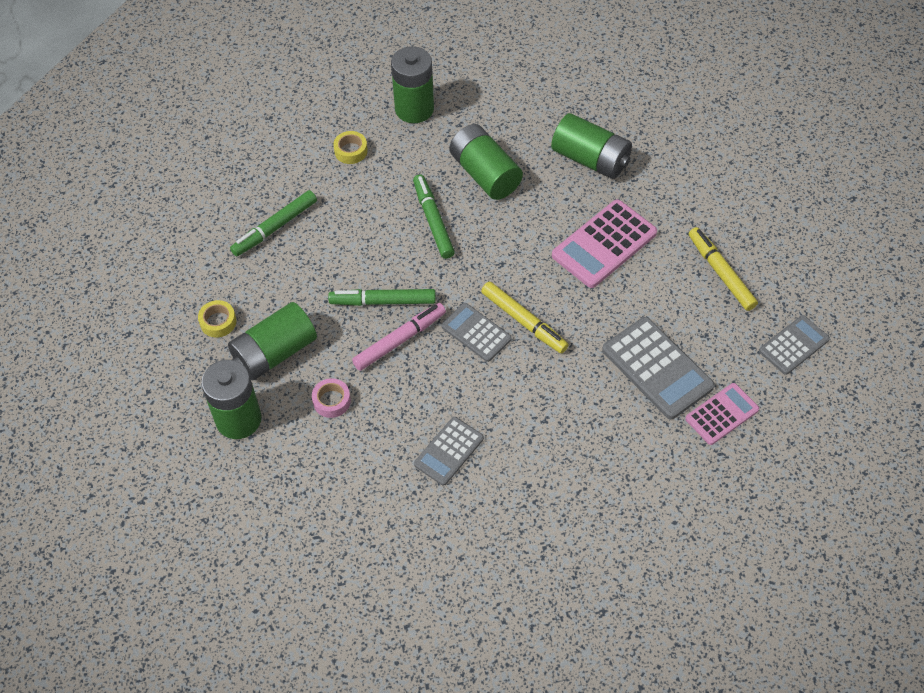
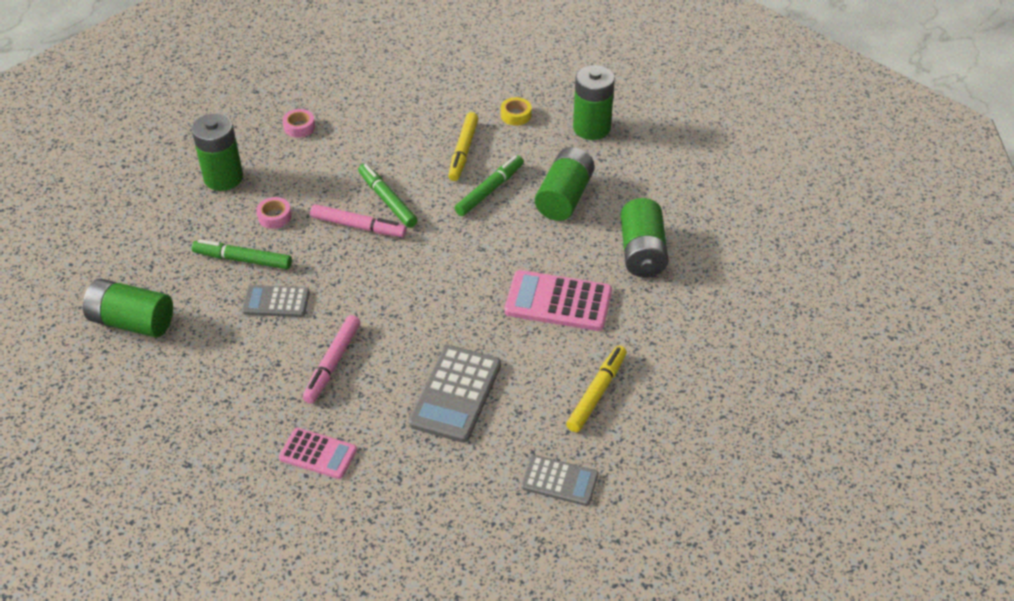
camera: 55 degrees right, 10 degrees down
(218, 322) = (299, 127): yellow tape -> pink tape
(275, 228) = (407, 113): green marker -> green marker (243, 260)
(275, 353) = (295, 167): green battery -> green battery (132, 322)
(476, 333) = (400, 265): grey calculator -> none
(524, 321) = (435, 288): yellow marker -> yellow marker (463, 151)
(559, 442) = (332, 363): none -> pink marker
(721, 414) = (441, 460): pink calculator -> pink calculator (318, 454)

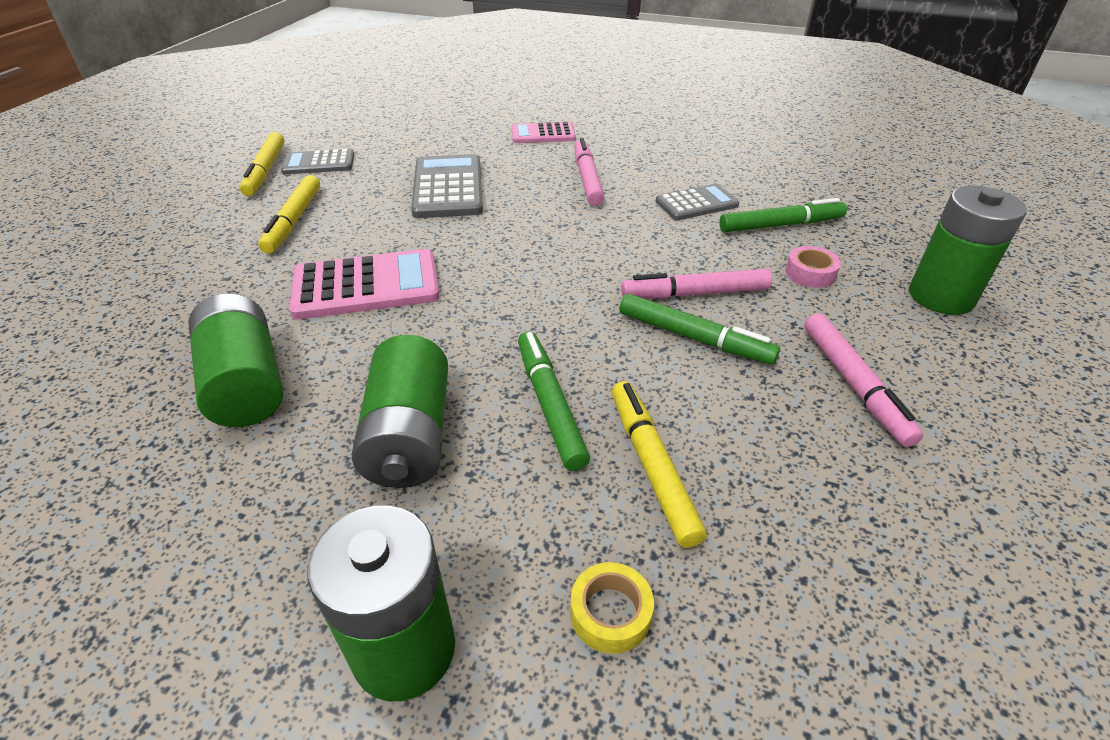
camera: 155 degrees right, 5 degrees down
(132, 322) = (804, 160): green battery -> none
(299, 127) = (969, 409): pink tape -> none
(336, 153) = (854, 384): none -> pink marker
(490, 190) = (550, 405): green marker -> green marker turned 150 degrees clockwise
(613, 485) = (265, 171): none -> yellow marker

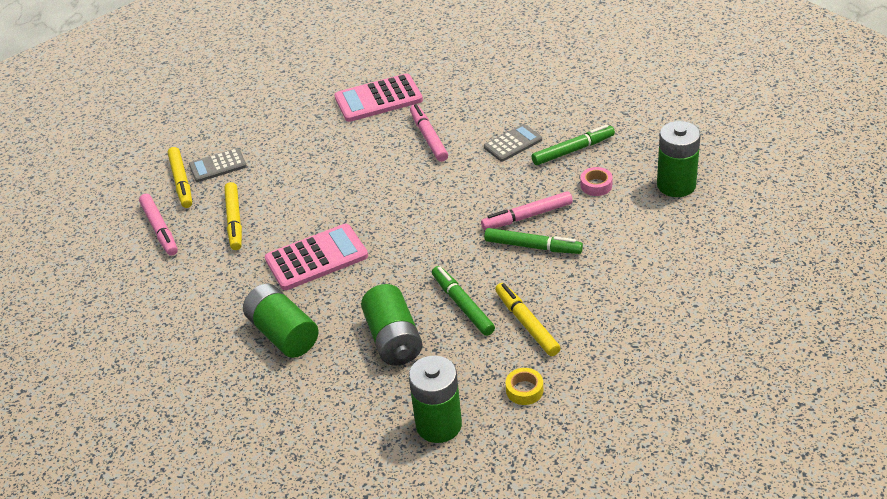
camera: 10 degrees left, 0 degrees up
(448, 188) = (329, 168): grey calculator -> none
(543, 134) = (378, 99): pink calculator -> pink calculator, size x1.60
(854, 384) = (626, 255): pink marker -> pink marker (160, 229)

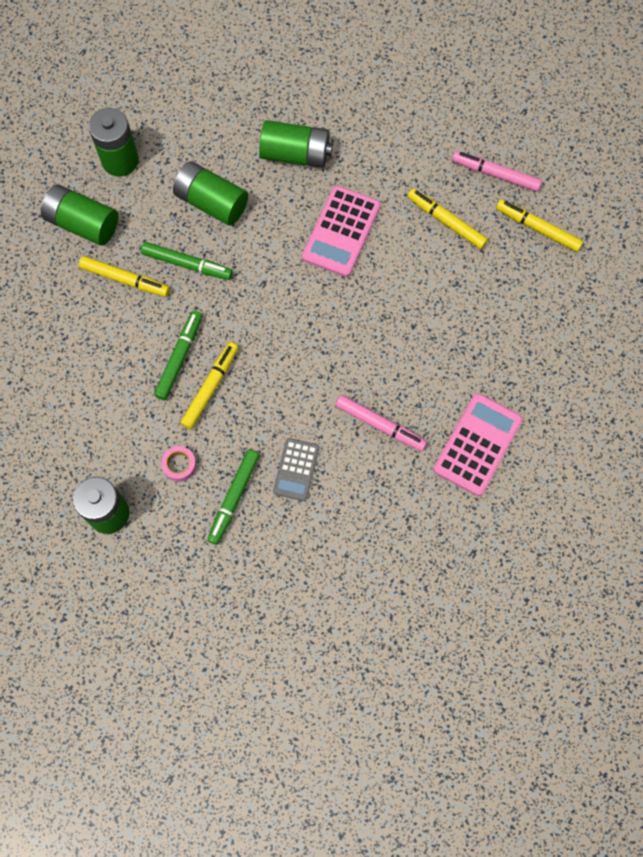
camera: 135 degrees right, 30 degrees up
(218, 166) = (528, 265): grey calculator -> none
(524, 390) = (83, 223): yellow tape -> green battery
(527, 216) = (210, 387): pink marker -> yellow marker
(533, 246) = (179, 357): green marker -> green marker turned 135 degrees clockwise

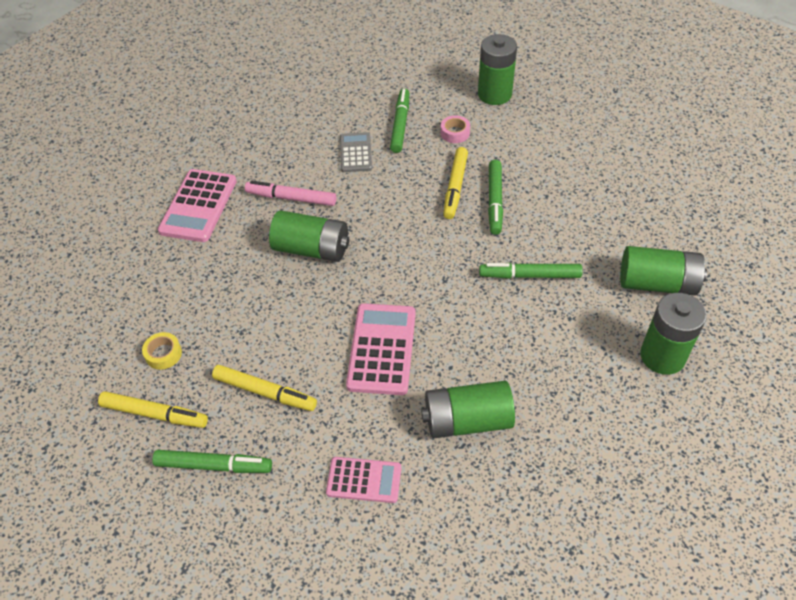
camera: 165 degrees right, 20 degrees down
(125, 279) = (582, 247): yellow marker -> none
(211, 202) = (536, 340): green battery -> green battery (311, 249)
(386, 133) = (364, 480): none -> pink calculator
(495, 174) = (213, 465): pink marker -> green marker
(526, 281) = (163, 354): none -> yellow tape

